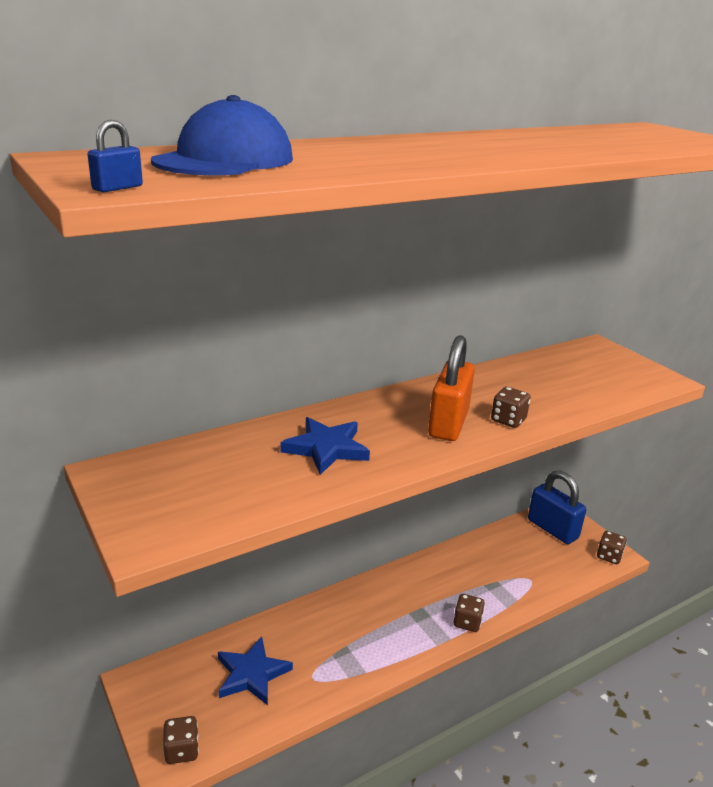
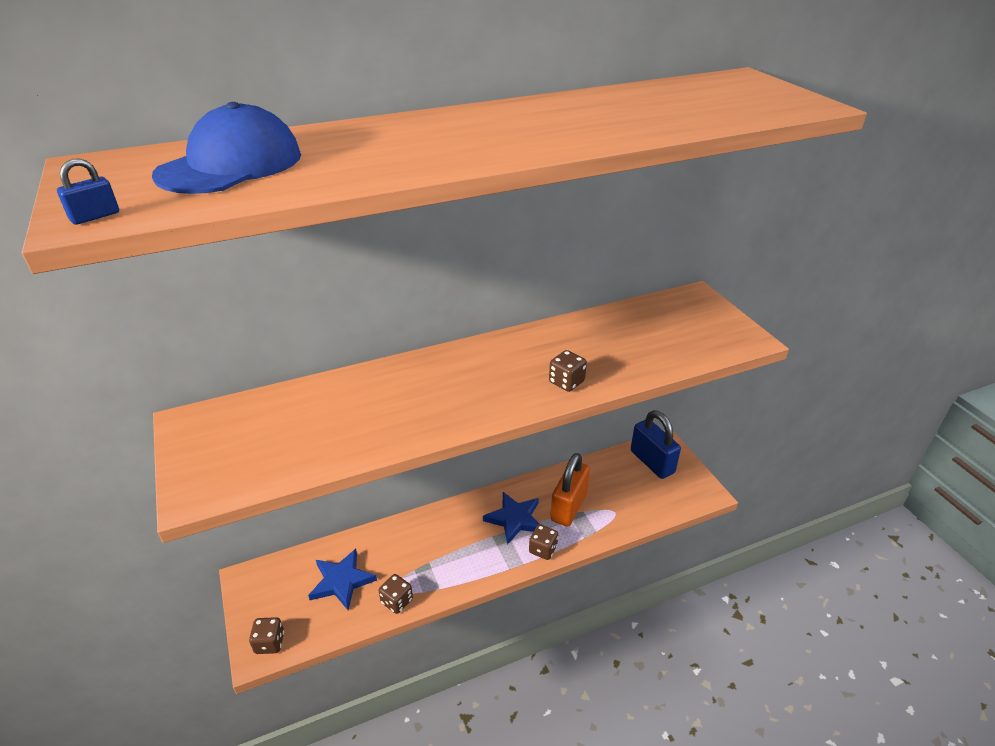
camera: 10 degrees right, 10 degrees up
(326, 448) = (382, 406): blue star -> blue star (514, 519)
(448, 423) = (506, 383): orange padlock -> orange padlock (568, 506)
(609, 556) = (699, 494): brown dice -> brown dice (397, 601)

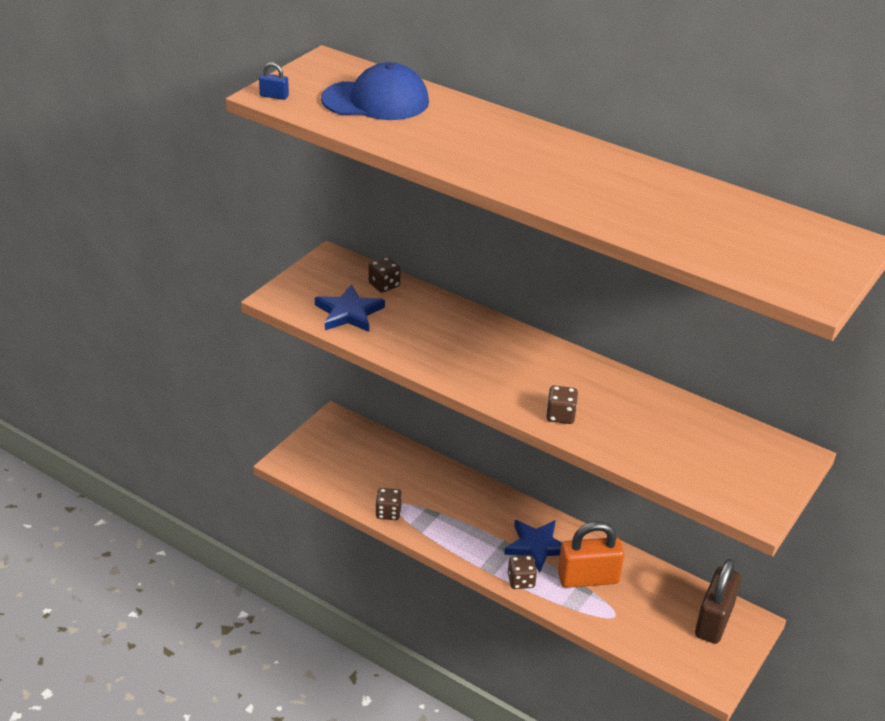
camera: 55 degrees right, 0 degrees up
(269, 643) = (297, 463): brown dice -> brown dice (384, 285)
(342, 581) = (378, 471): blue star -> blue star (349, 313)
(652, 462) = (714, 620): blue padlock -> brown padlock

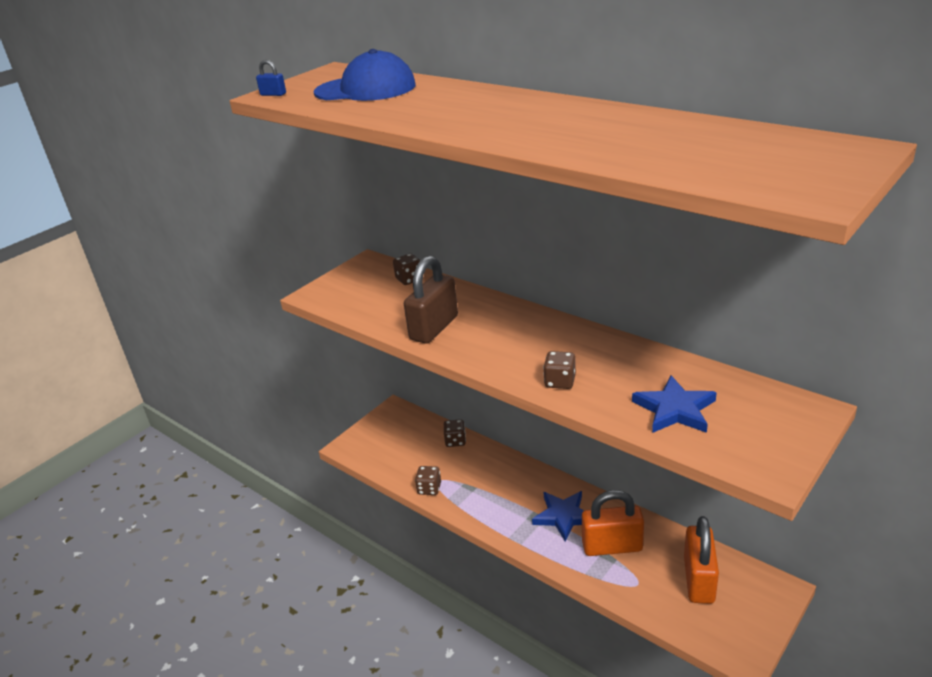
camera: 10 degrees right, 5 degrees down
(349, 313) = (372, 303): blue star -> blue star (675, 409)
(521, 581) = (546, 550): brown dice -> brown dice (455, 441)
(675, 612) = (699, 580): none -> orange padlock
(714, 620) = (739, 588): brown padlock -> brown padlock (434, 328)

